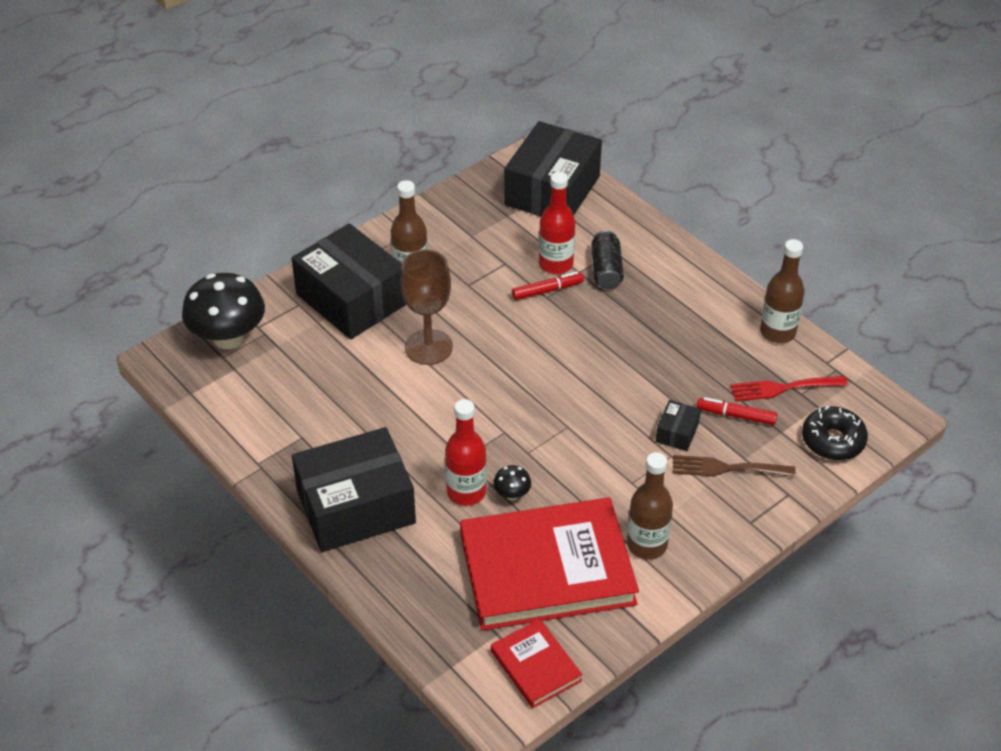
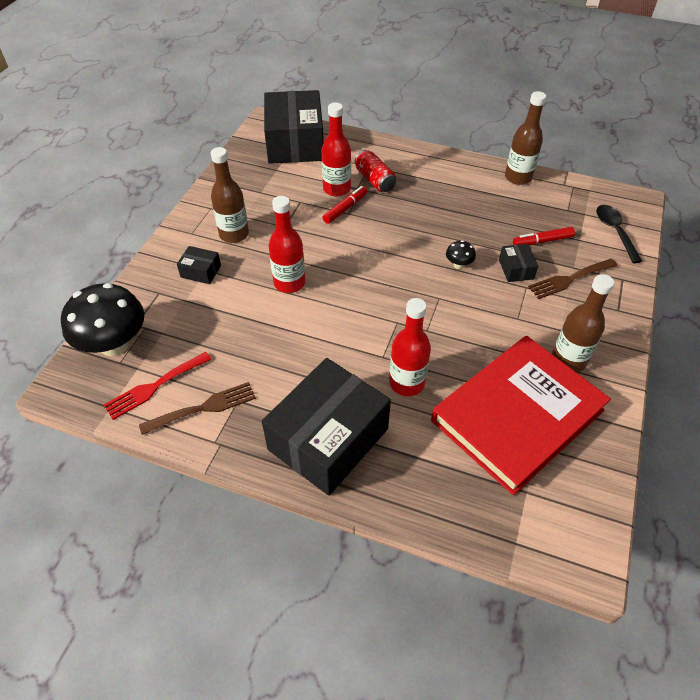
camera: 30 degrees left, 5 degrees up
(268, 430) = (204, 408): none -> brown fork
(351, 299) = (201, 271): black box -> black box, size x0.42
(428, 347) = (289, 283): brown goblet -> red bottle
(512, 494) = (442, 368): black mushroom -> black mushroom (458, 265)
(535, 666) = (578, 503): red book -> none
(606, 270) = (374, 180): black can -> red can
(783, 388) = (554, 211): red fork -> red fork (154, 387)
(833, 440) = (614, 232): black donut -> black spoon

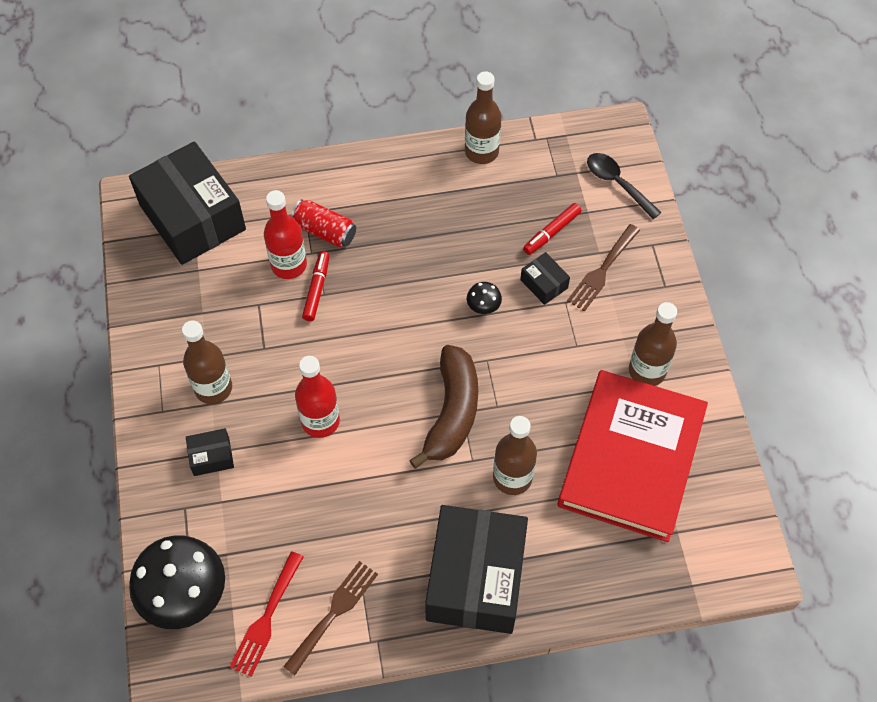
camera: 30 degrees left, 10 degrees up
(389, 319) = (452, 412): none -> brown banana
(407, 383) = (512, 477): red bottle -> brown bottle

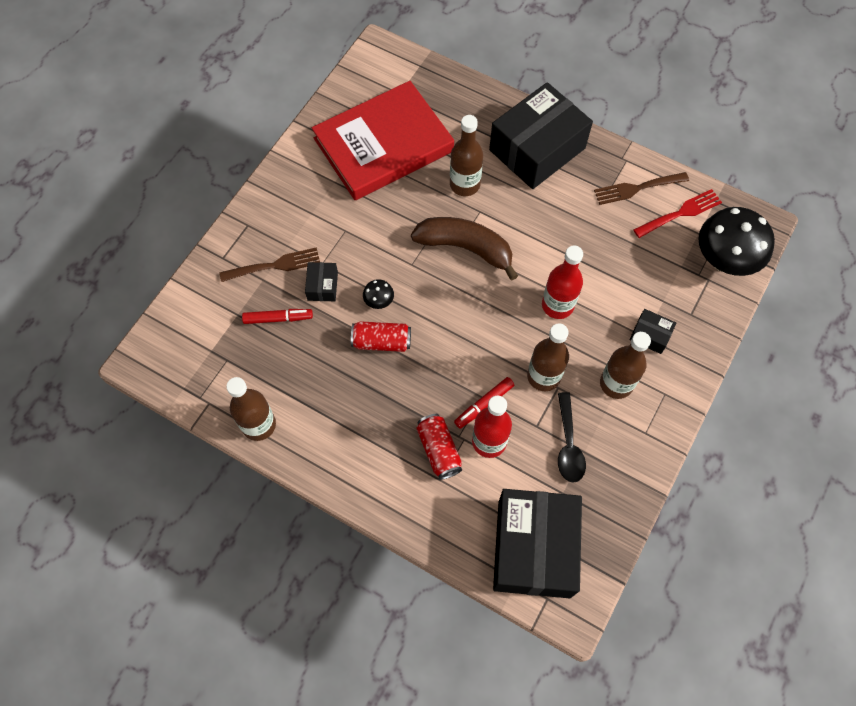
camera: 140 degrees left, 5 degrees up
(448, 276) = (381, 342): none -> red can
(452, 412) = (466, 248): brown banana -> brown banana turned 60 degrees clockwise
(617, 184) = (193, 319): black spoon -> black spoon (568, 445)
(647, 371) = (319, 184): brown bottle -> brown bottle (543, 376)

